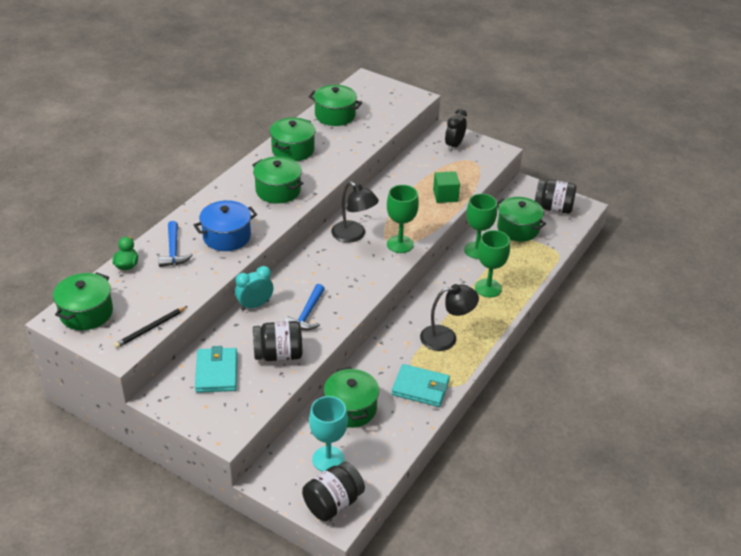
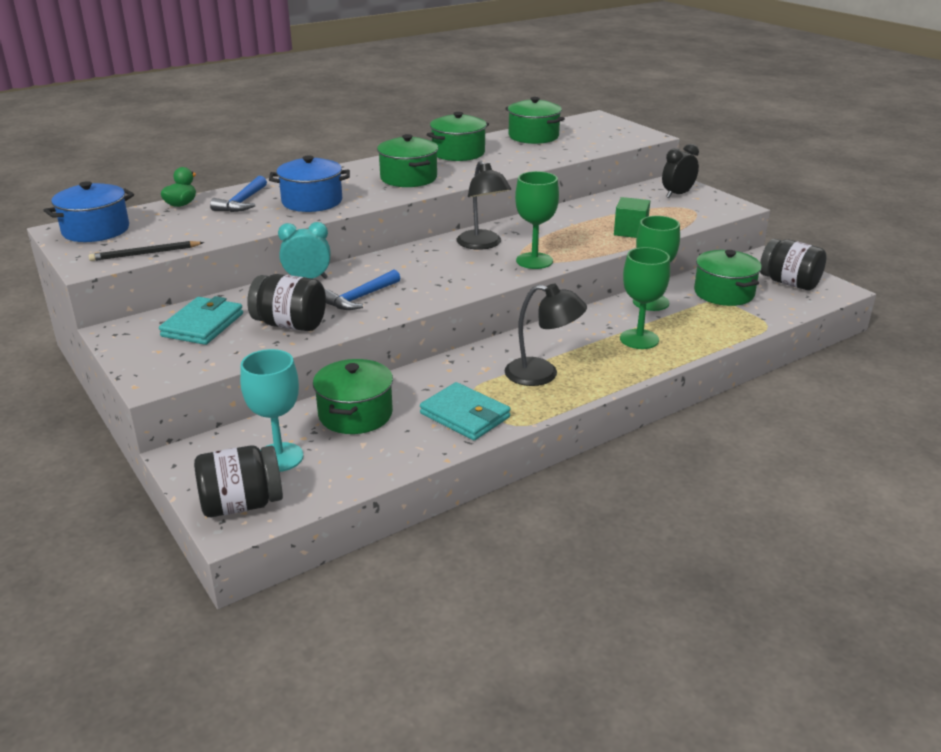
camera: 25 degrees right, 10 degrees down
(86, 313) = (96, 230): green pot -> blue pot

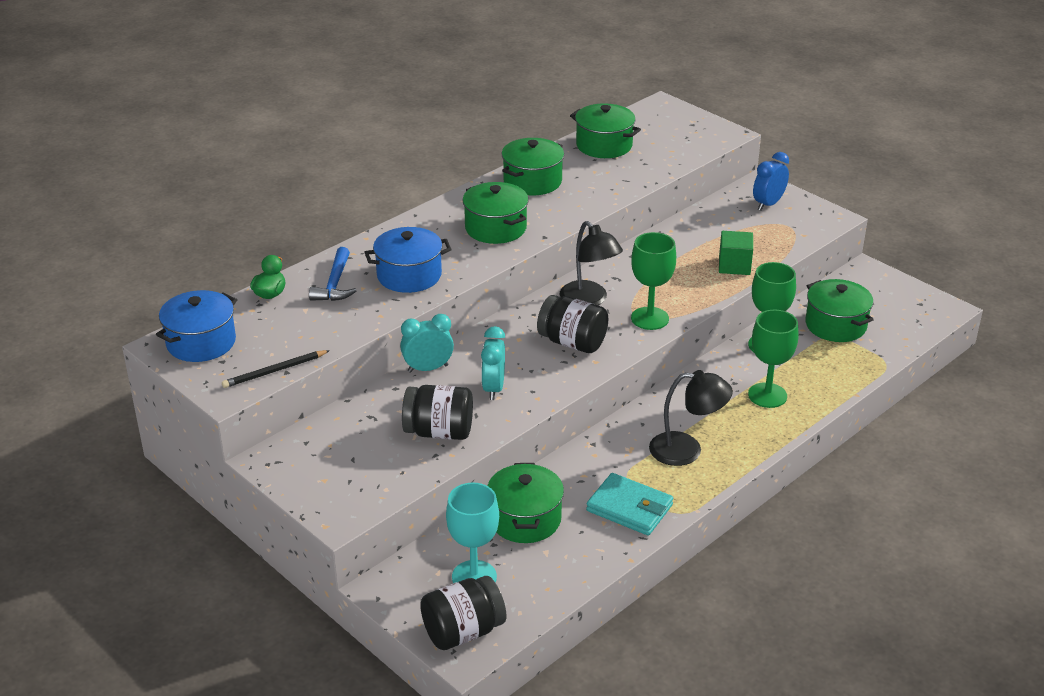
camera: 10 degrees left, 5 degrees up
(203, 325) = (351, 442): turquoise wallet -> none
(360, 298) = (493, 388): blue hammer -> turquoise clock
(677, 194) = (768, 204): black clock -> blue clock
(789, 283) = (897, 304): black jar -> black jar (572, 342)

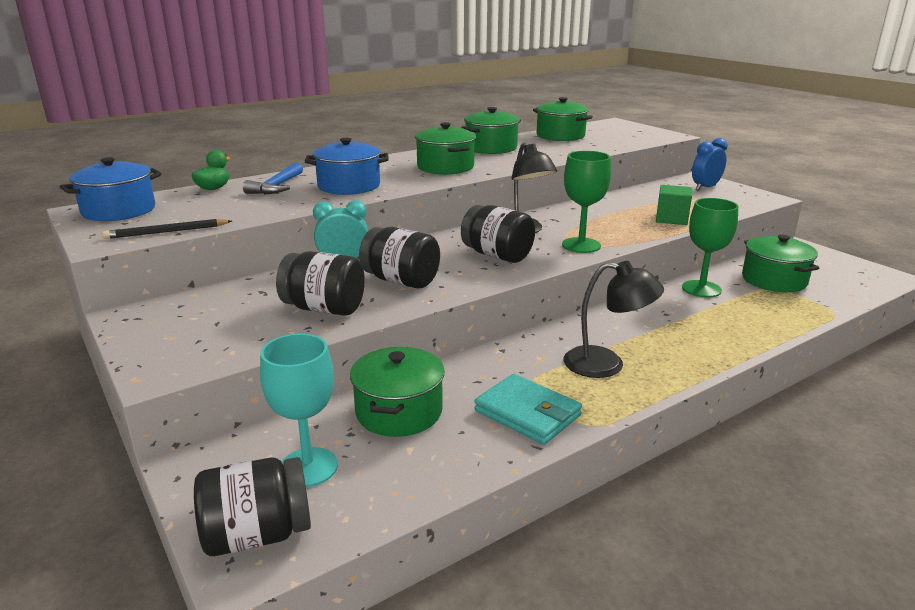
camera: 10 degrees right, 10 degrees down
(493, 388) = (401, 281): turquoise clock -> black jar
(767, 395) = (702, 326): green goblet -> none

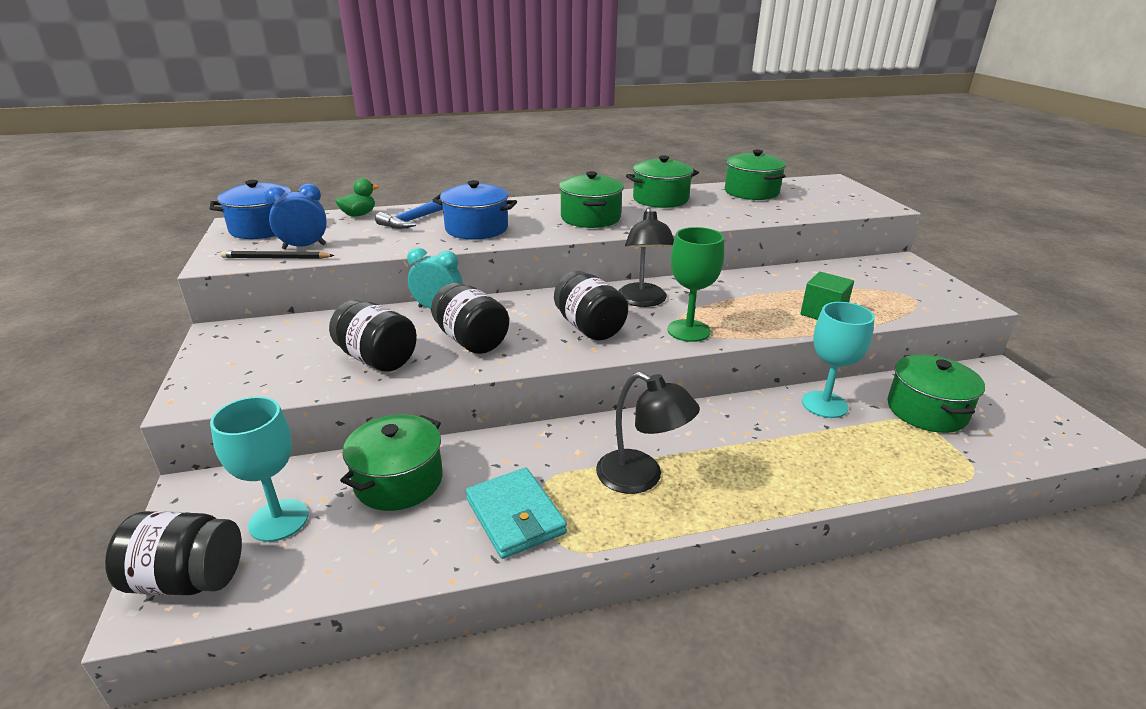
camera: 20 degrees right, 5 degrees up
(701, 289) = (824, 404): green goblet -> turquoise goblet
(705, 188) = (901, 277): blue clock -> blue clock (304, 246)

